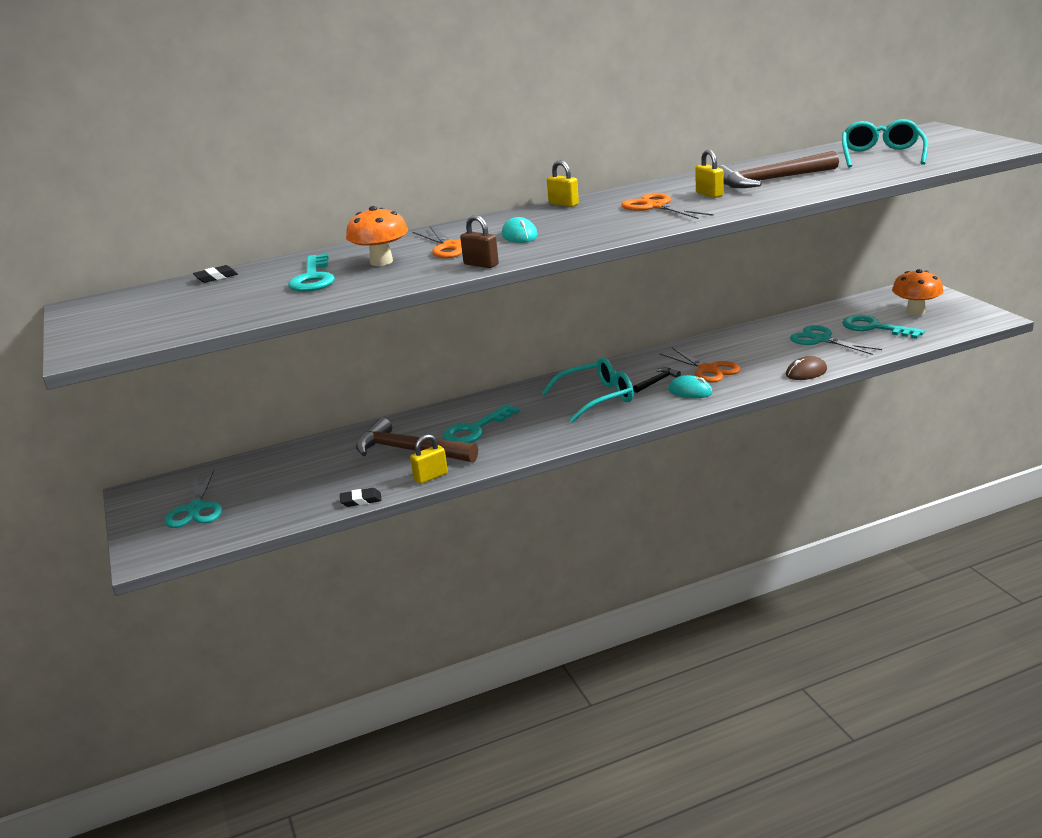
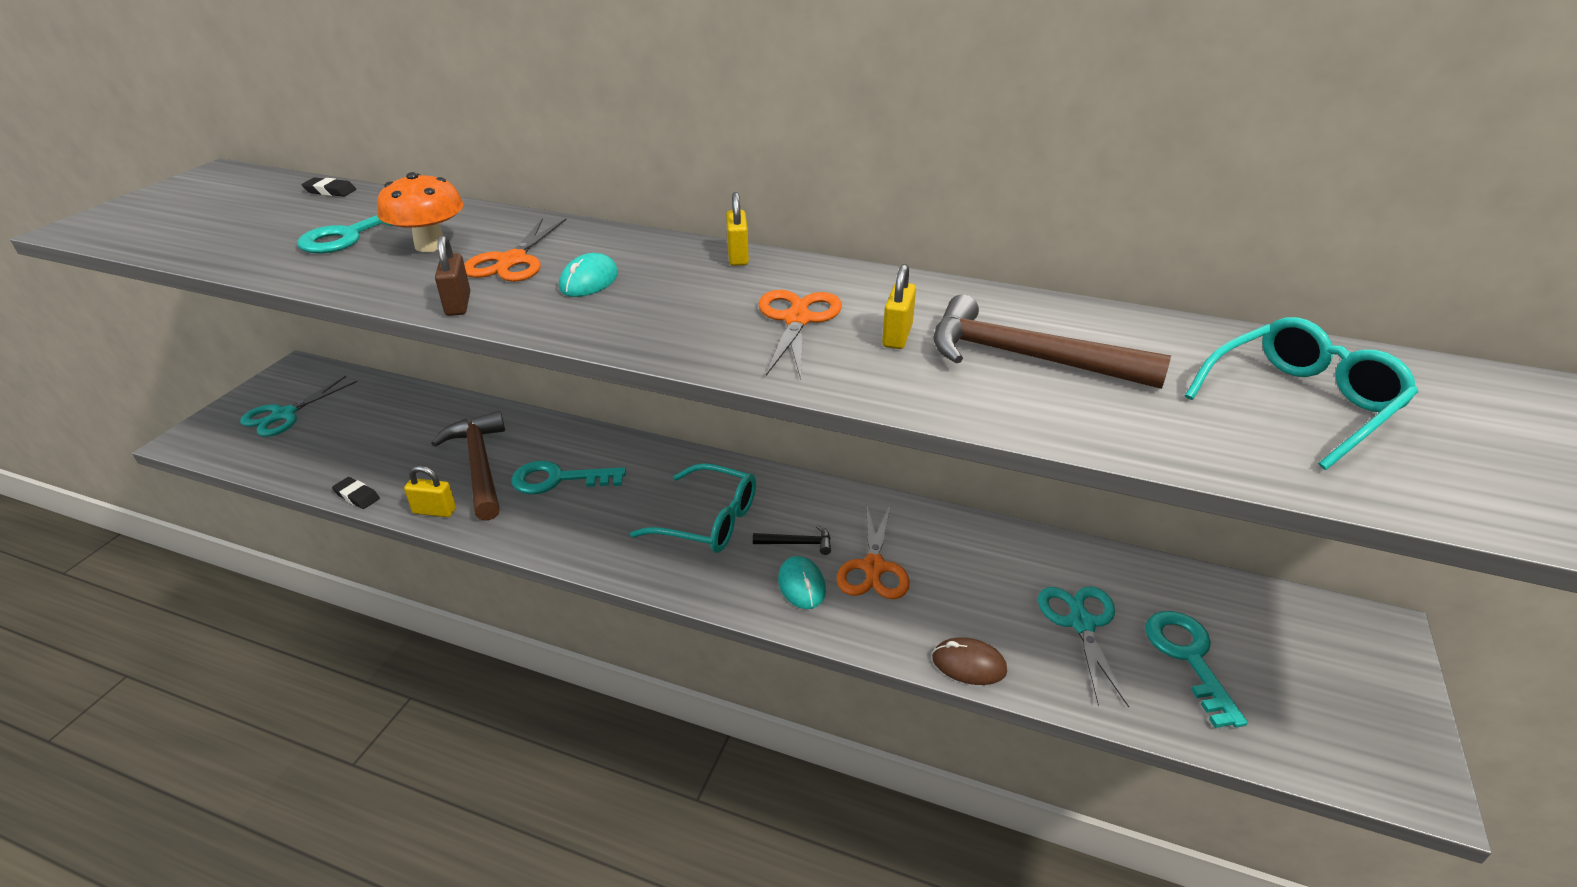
camera: 40 degrees right, 10 degrees up
(915, 311) = (1302, 674): orange mushroom -> none

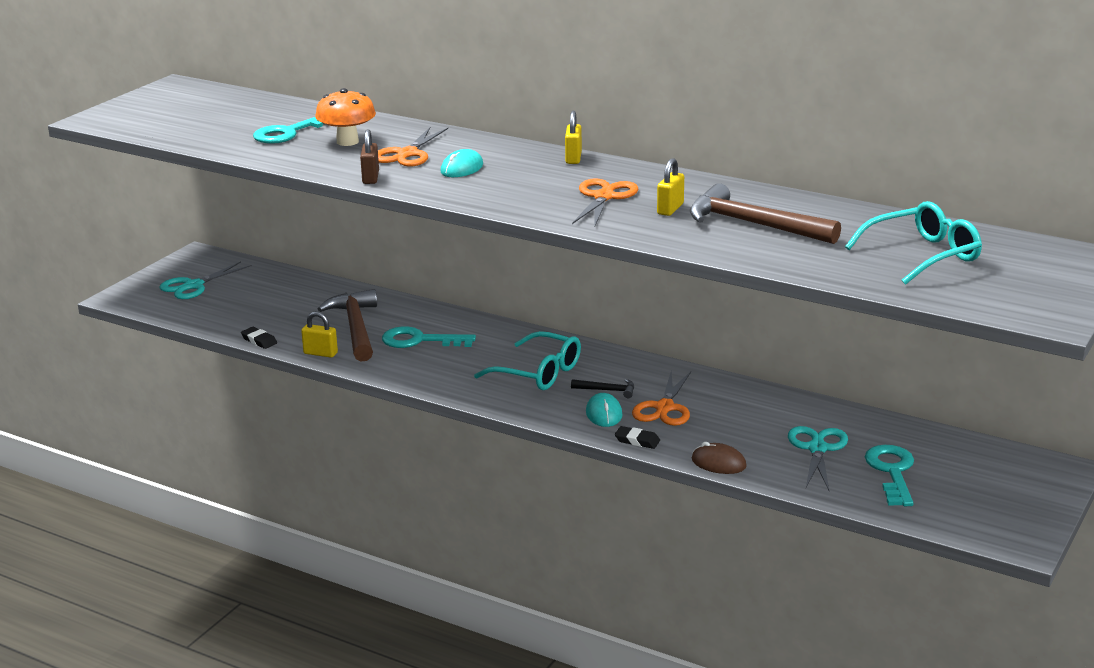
camera: 10 degrees right, 10 degrees down
(330, 191) = (266, 102): black eraser -> black eraser (637, 440)

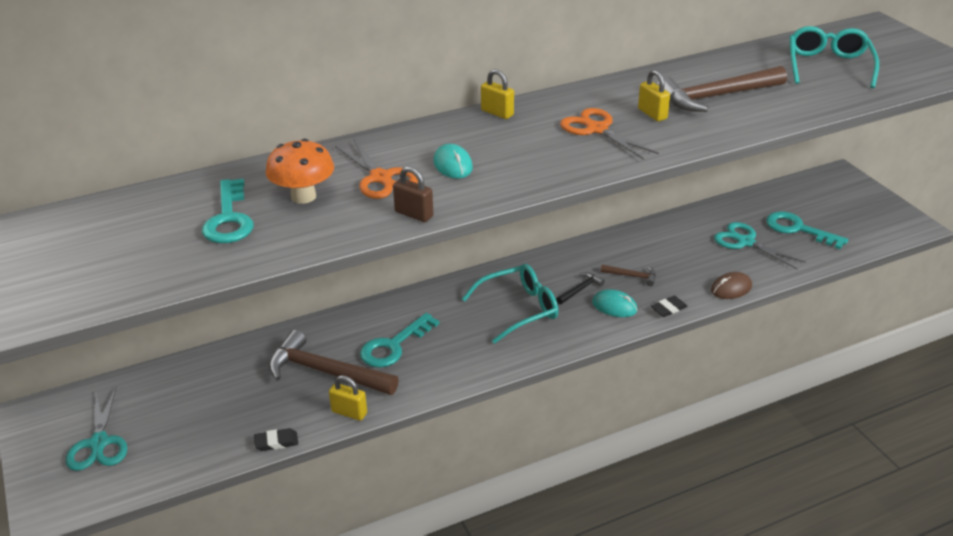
camera: 55 degrees left, 10 degrees up
(320, 353) = (349, 412): yellow padlock -> yellow padlock turned 60 degrees clockwise
(664, 408) = (632, 276): orange scissors -> brown hammer

